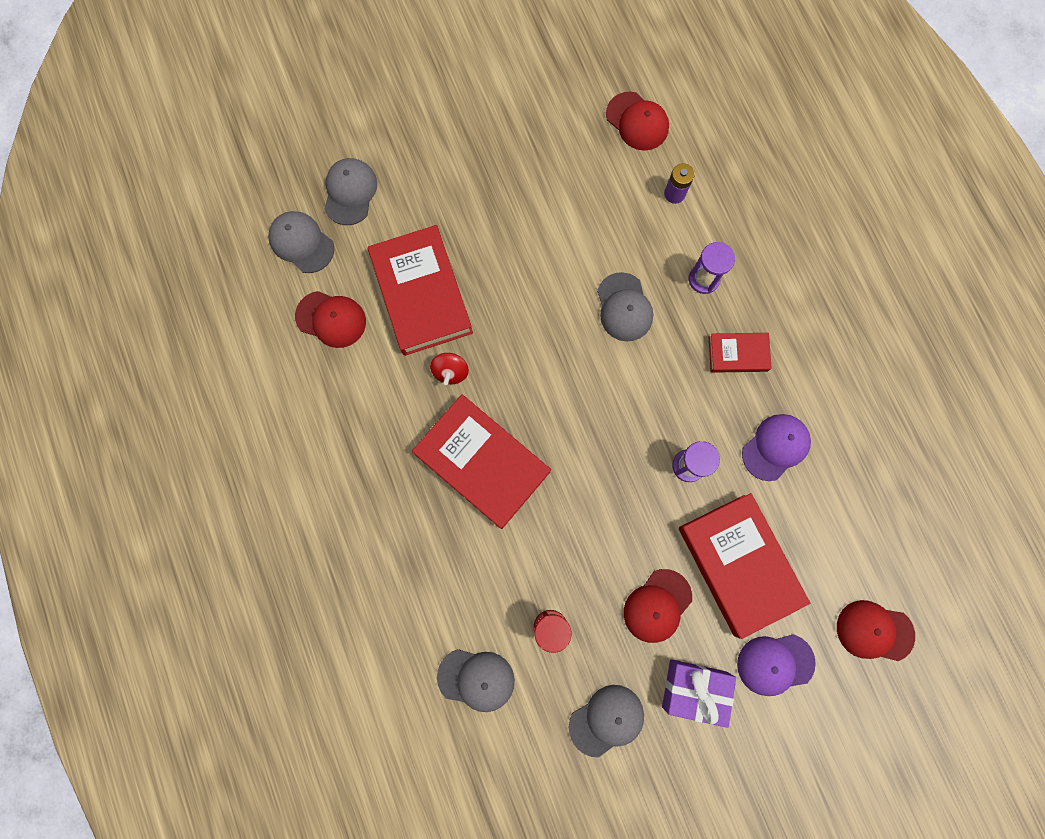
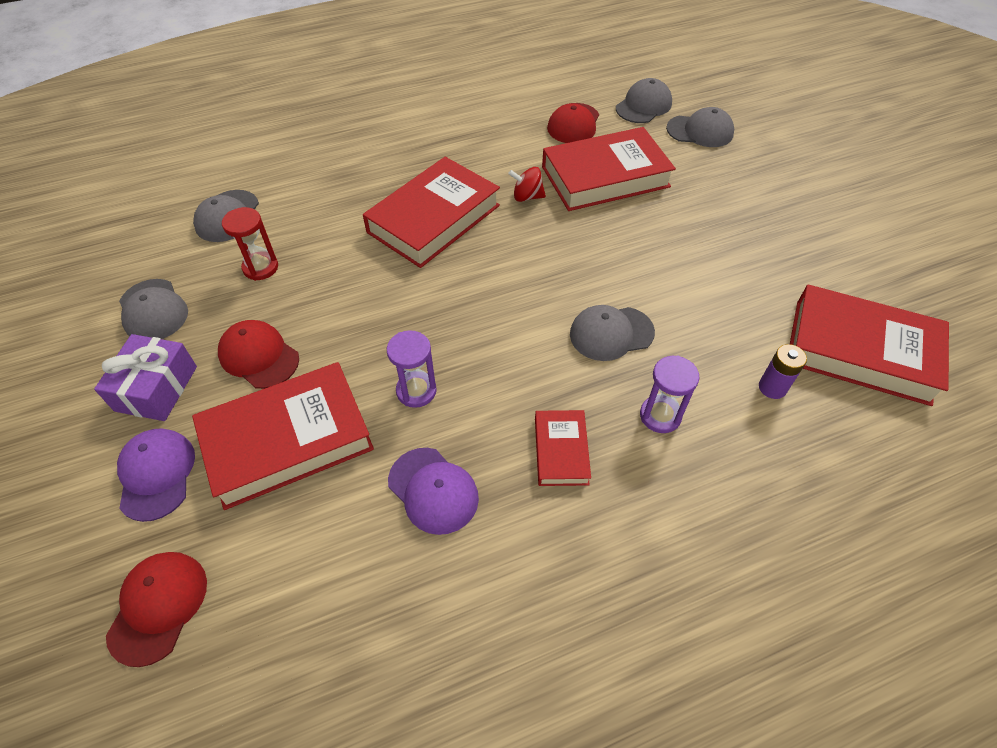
camera: 90 degrees right, 25 degrees down
(637, 121) = (860, 351): red cap -> red book

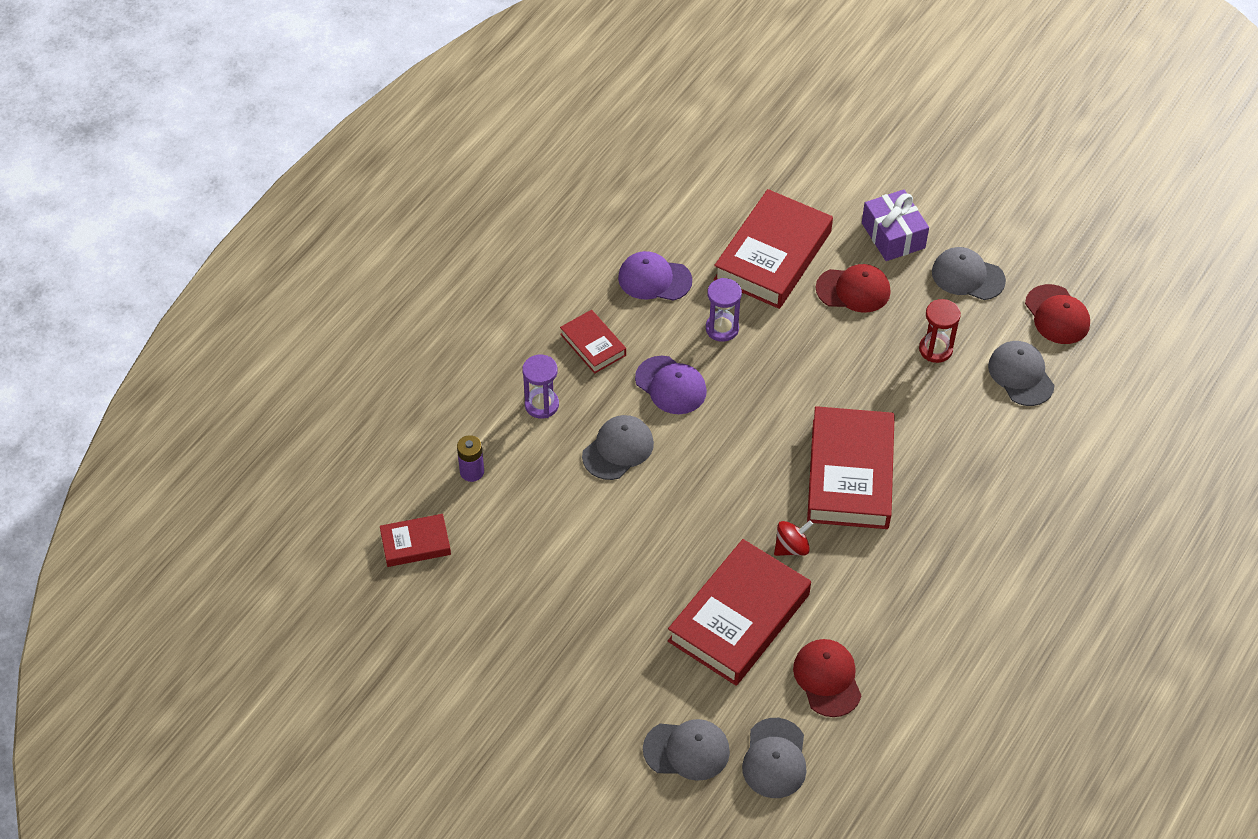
camera: 145 degrees right, 0 degrees up
(156, 474) = (827, 197): purple cap -> purple cap (671, 385)
(158, 607) = (747, 152): red cap -> red cap (1057, 315)
(700, 131) = (687, 750): grey cap -> grey cap turned 150 degrees counterclockwise
(860, 351) = (415, 543): red book -> red book, size x0.51

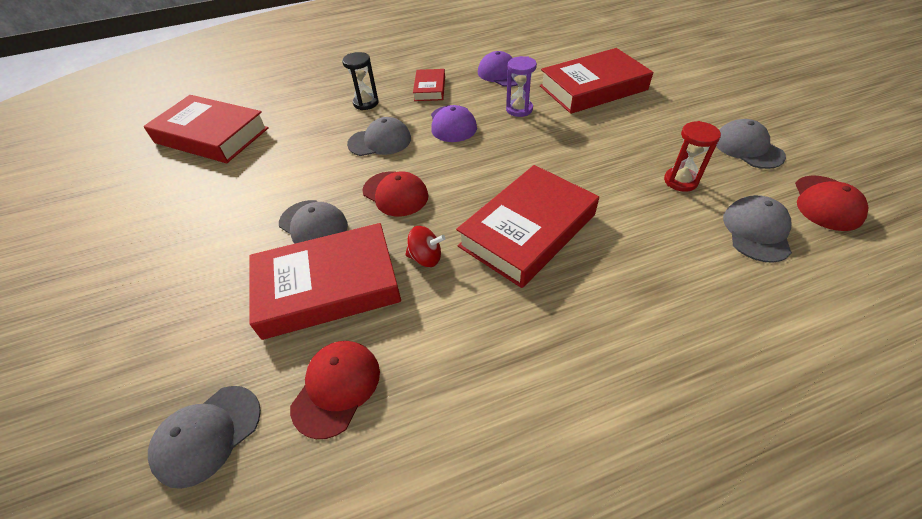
camera: 40 degrees right, 5 degrees down
(415, 543) = (212, 135): red book -> red book, size x1.97
(472, 471) = (287, 117): purple battery -> none
(541, 405) = (366, 103): purple hourglass -> black hourglass
(687, 750) = (161, 369): grey cap -> grey cap (313, 225)
(853, 290) = (638, 123): red cap -> red cap (395, 194)
(893, 235) = (697, 106): purple gift -> none

